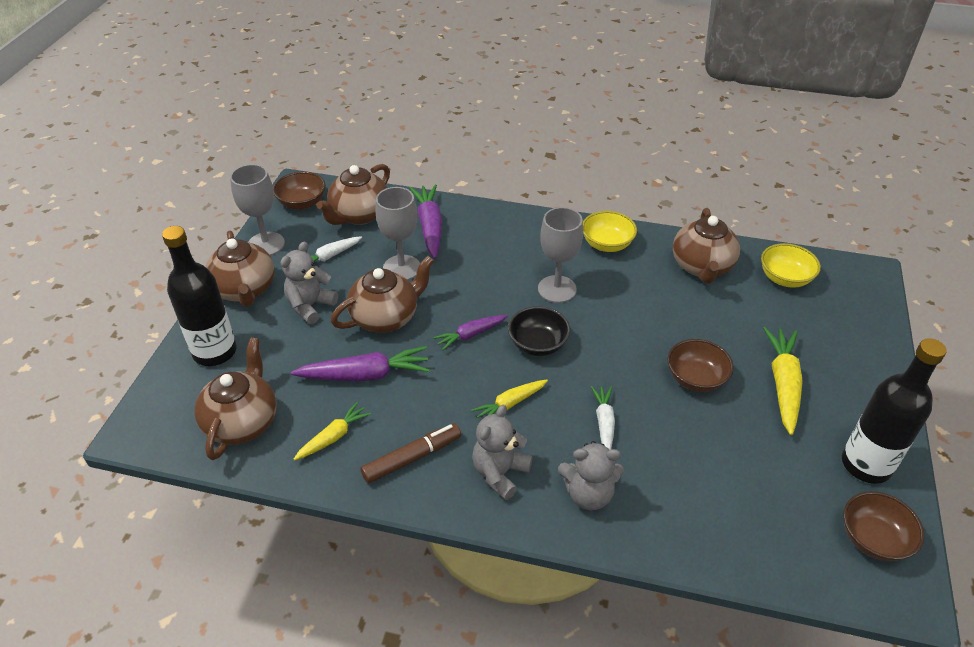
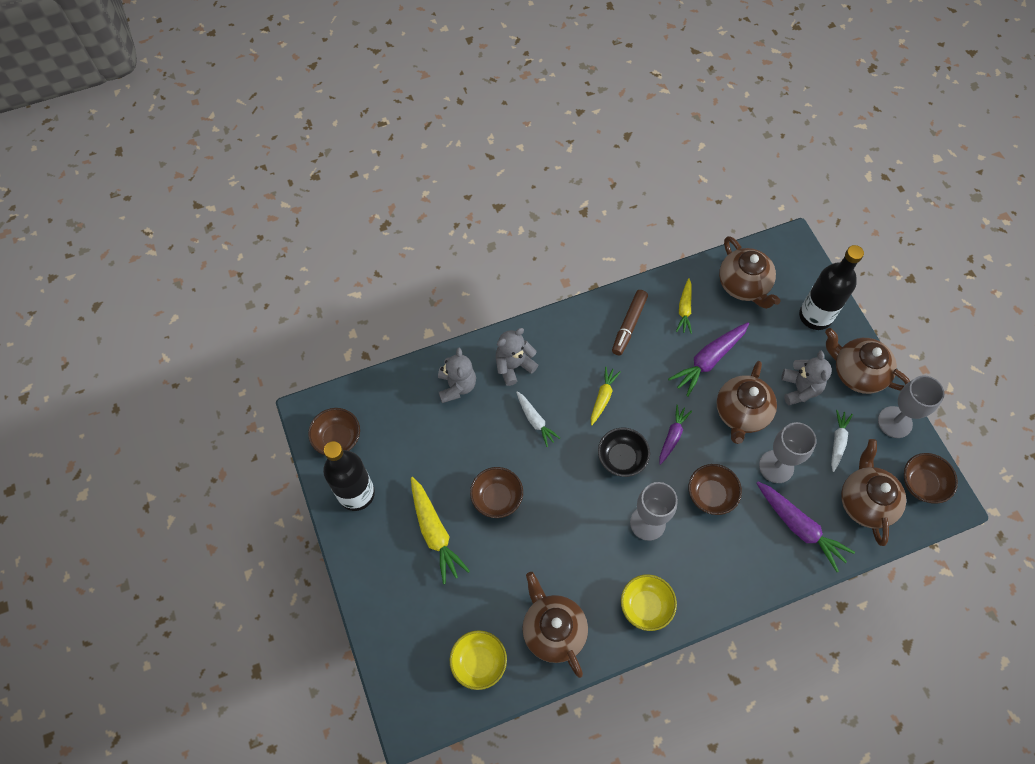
camera: 145 degrees right, 20 degrees up
(480, 279) = (711, 495): none -> brown bowl
(500, 473) = (572, 347): grey teddy bear -> grey teddy bear (457, 386)

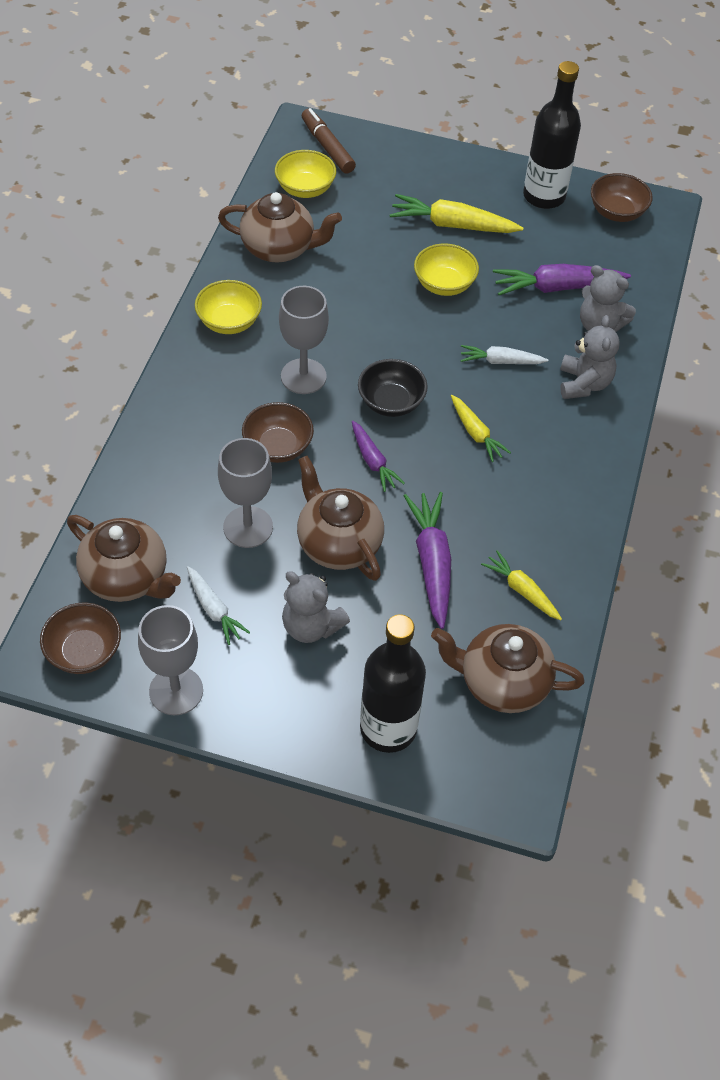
camera: 125 degrees right, 10 degrees down
(497, 498) = (444, 284): brown bowl -> yellow bowl
(629, 325) = (547, 519): brown marker -> brown marker (327, 147)
(799, 527) = (167, 495): purple carrot -> purple carrot (557, 287)
(857, 373) = (272, 707): brown teapot -> none

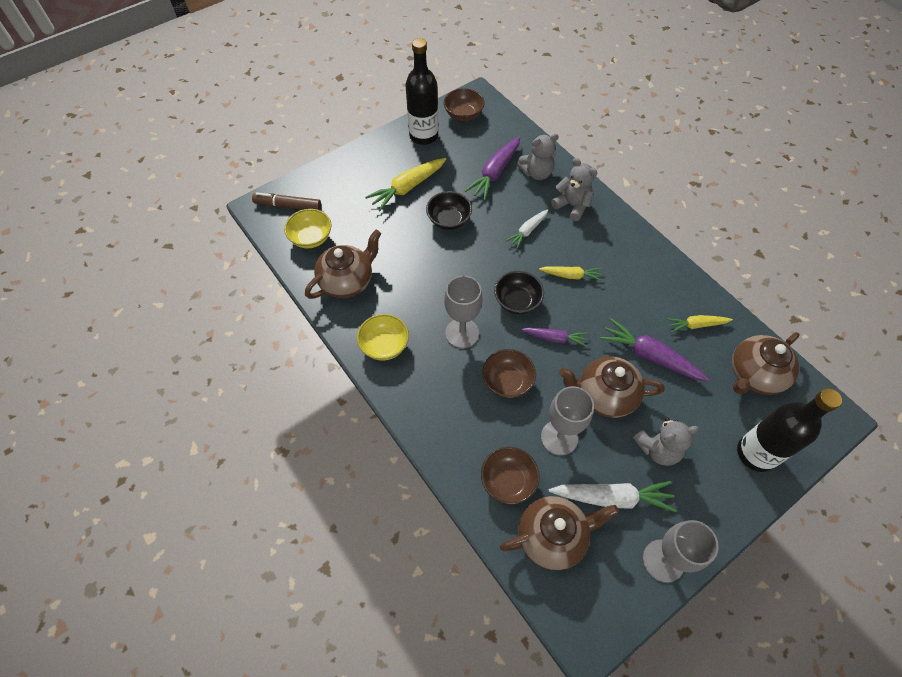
camera: 50 degrees left, 5 degrees up
(84, 651) = (597, 602): brown bowl -> brown bowl (508, 481)
(214, 609) = (612, 497): white carrot -> white carrot, size x1.64
(444, 284) = (449, 220): yellow bowl -> black bowl

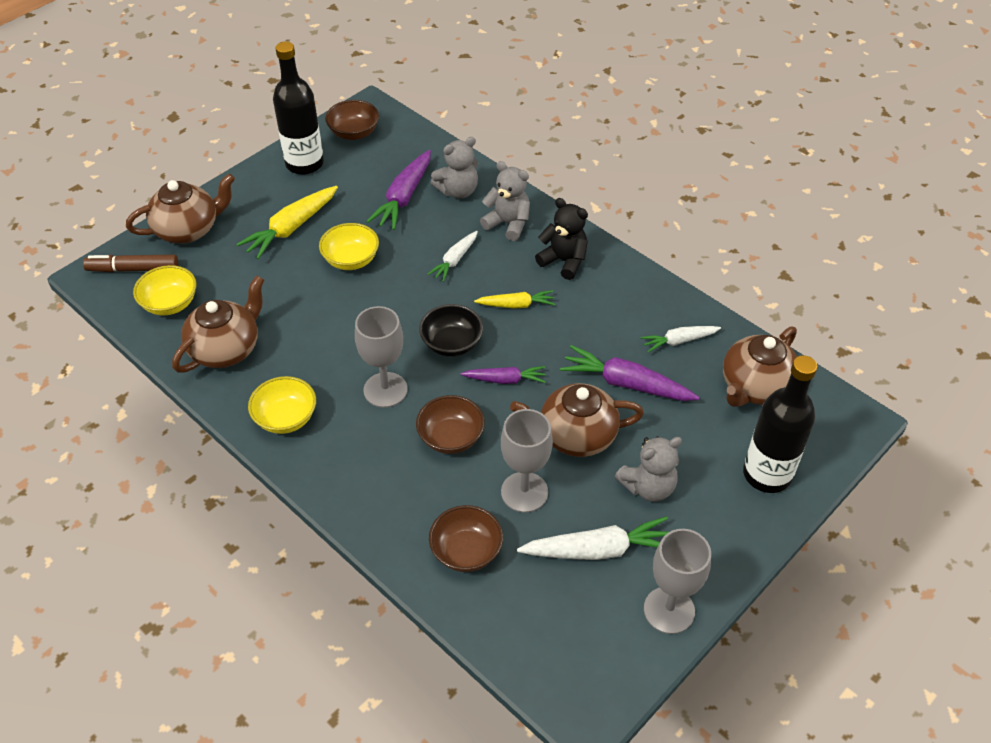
camera: 10 degrees left, 10 degrees down
(449, 220) = (351, 260): black bowl -> yellow bowl
(552, 536) = (530, 605): brown teapot -> brown teapot (188, 229)
(612, 243) = (564, 261): none -> black teddy bear
(696, 325) = (679, 341): yellow carrot -> white carrot

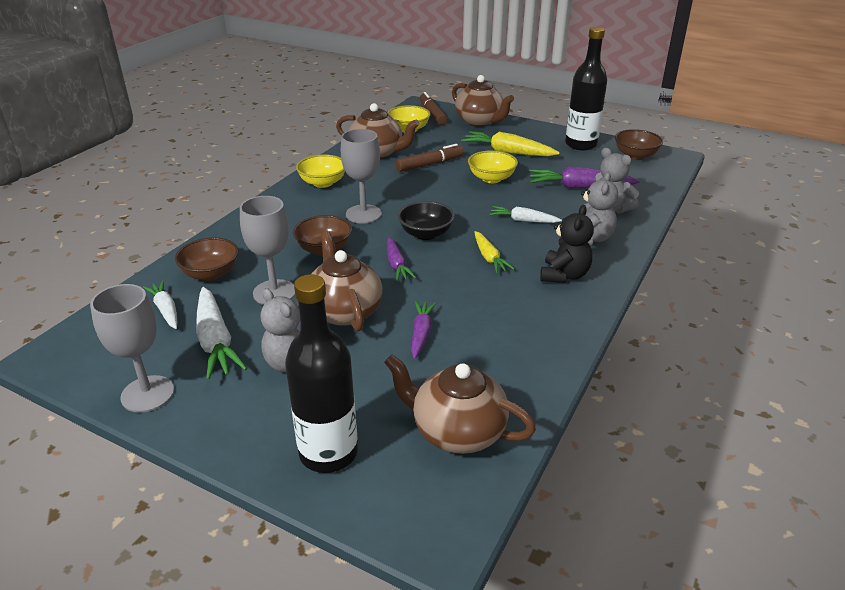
camera: 75 degrees right, 15 degrees down
(286, 305) = (429, 164): none -> brown marker
(626, 384) = (421, 334): purple carrot -> purple carrot, size x0.61
(679, 341) = (498, 363): white carrot -> white carrot (166, 310)

